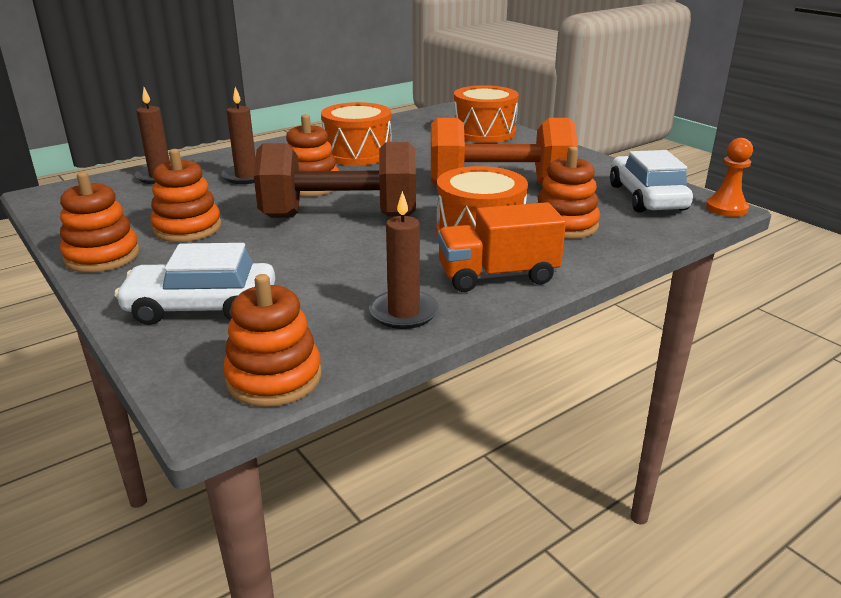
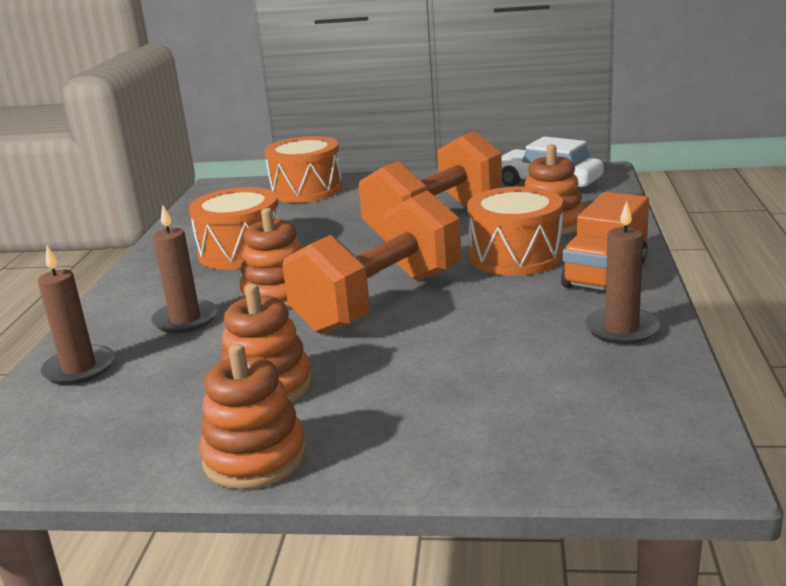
camera: 45 degrees left, 5 degrees down
(202, 307) = (481, 423): white car -> none
(274, 378) = (673, 419): orange stacking toy -> none
(340, 216) = (380, 301): brown dumbbell -> orange dumbbell
(726, 208) = (606, 169): orange pawn -> none

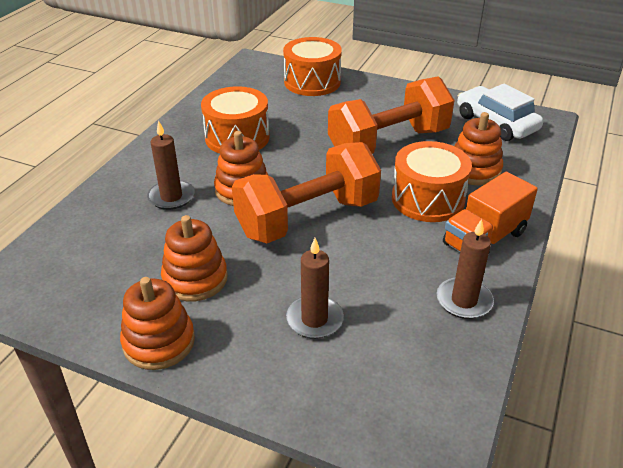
camera: 15 degrees right, 15 degrees up
(79, 368) = (87, 224): brown candle -> brown candle (314, 319)

